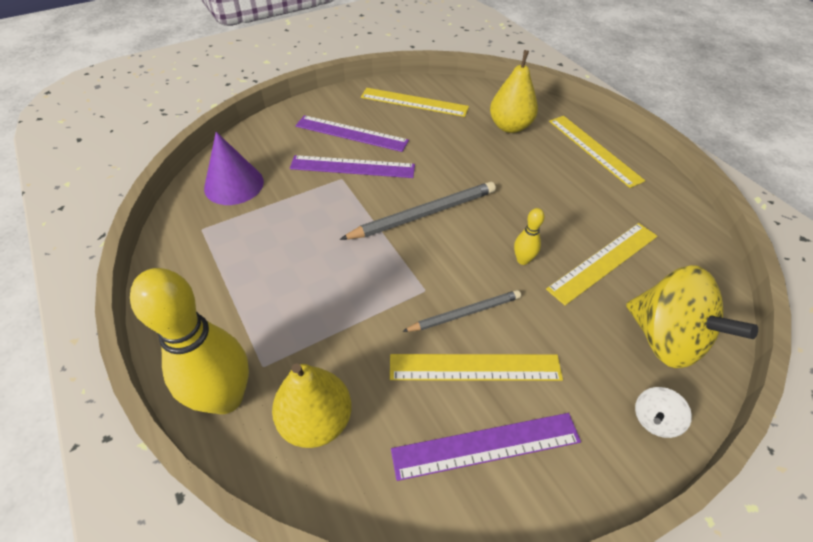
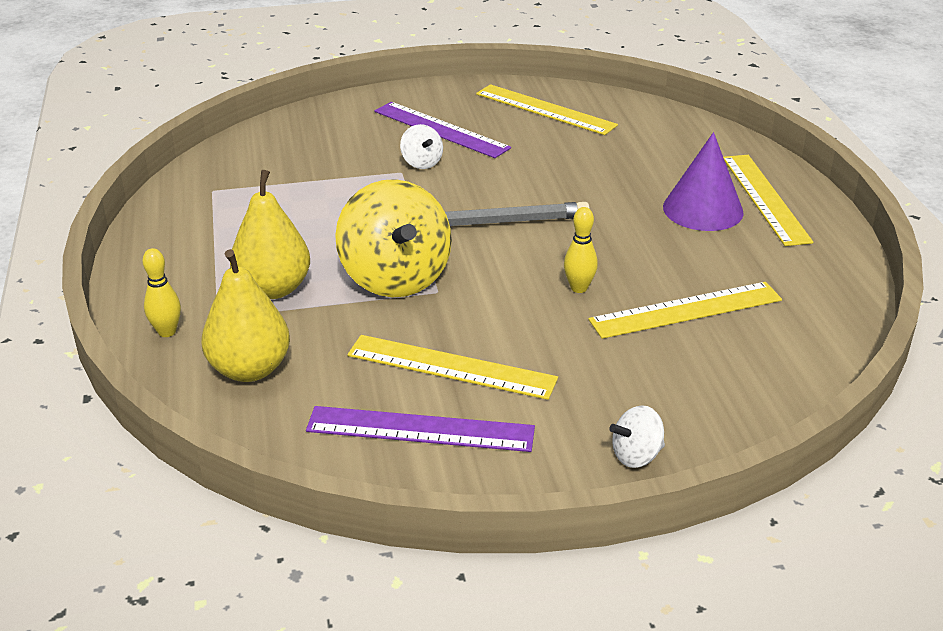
camera: 20 degrees right, 15 degrees down
(225, 398) = (167, 332): yellow bowling pin -> yellow bowling pin, size x0.44
(234, 184) = (269, 156): purple cone -> purple cone (703, 209)
(352, 167) = (421, 163): purple ruler -> white spinning top
(464, 313) = (471, 320): grey pencil -> none
(510, 126) = (661, 155): yellow pear -> yellow pear (273, 289)
(665, 338) = (710, 394): yellow spinning top -> yellow spinning top (395, 278)

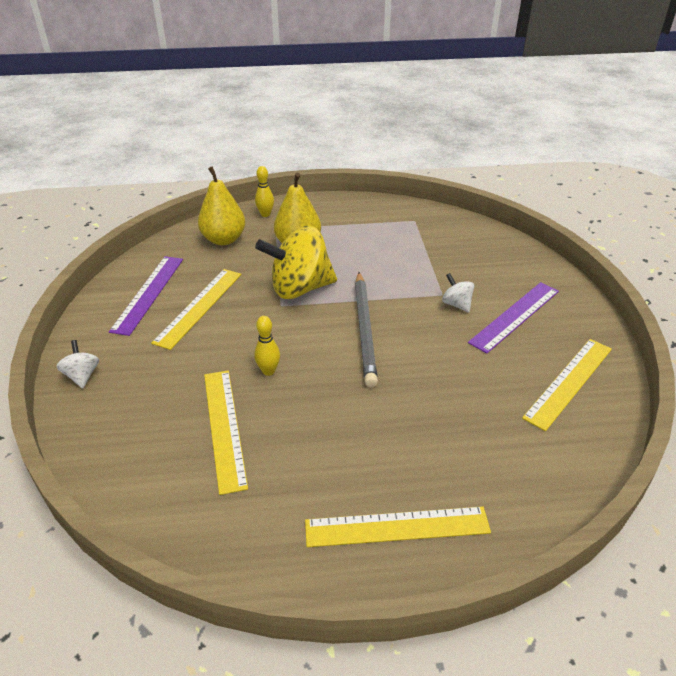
camera: 95 degrees right, 5 degrees up
(421, 163) = (456, 304): white spinning top -> white spinning top turned 75 degrees clockwise
(703, 209) = (377, 469): purple cone -> none

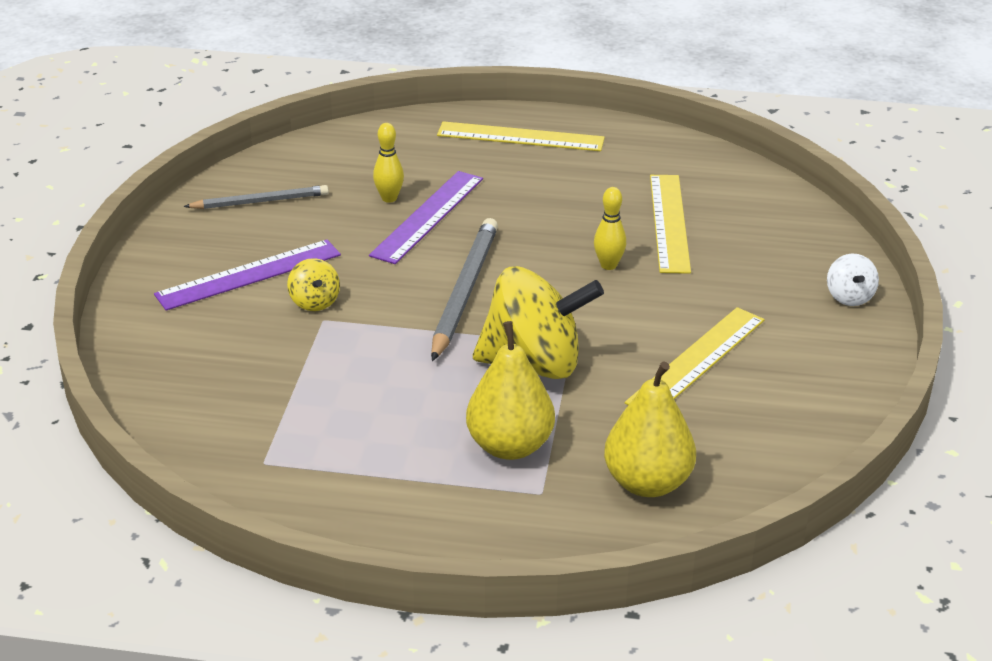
camera: 165 degrees left, 5 degrees down
(148, 293) = (779, 396): purple ruler -> purple ruler (428, 216)
(265, 214) = (553, 533): yellow bowling pin -> yellow bowling pin (389, 198)
(456, 304) = (314, 302): white spinning top -> yellow spinning top
(569, 382) = (260, 201): yellow ruler -> grey pencil

